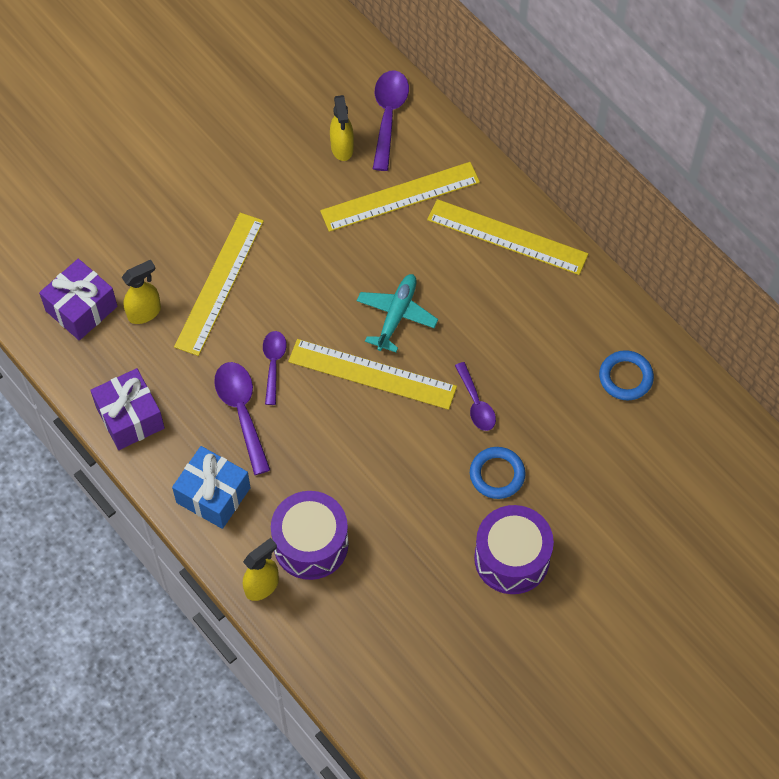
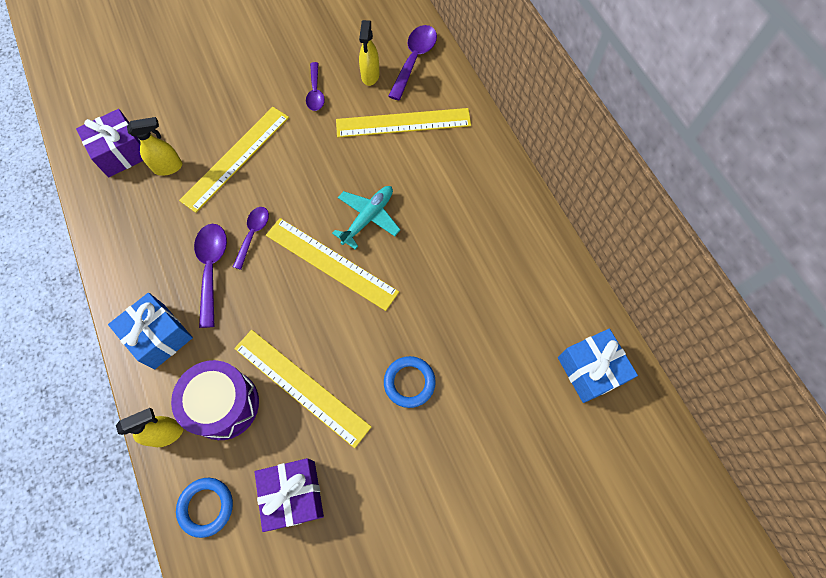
camera: 15 degrees right, 5 degrees up
(130, 417) = (120, 250): purple gift -> purple gift (294, 494)
(476, 403) = (411, 311): purple spoon -> purple spoon (315, 92)
(507, 237) = (480, 174): yellow ruler -> yellow ruler (301, 386)
(512, 558) = (398, 469): purple drum -> none
(625, 377) = (549, 321): blue ring -> blue ring (206, 507)
(680, 416) = (590, 370): none -> blue gift

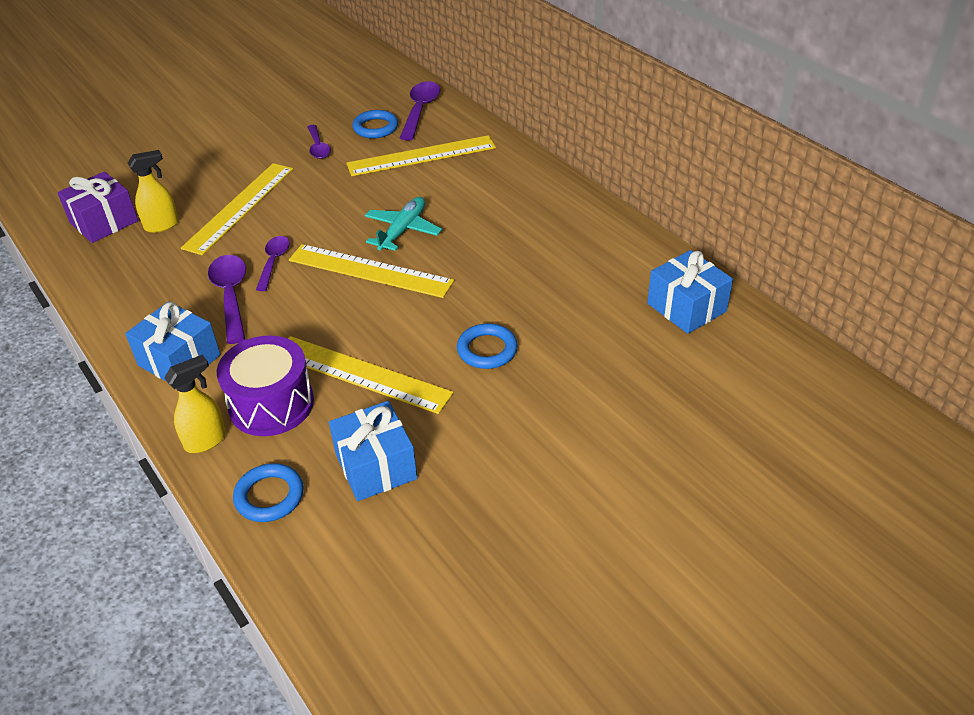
camera: 10 degrees left, 25 degrees down
(294, 494) = (376, 466): purple gift -> blue gift
(370, 76) = (375, 128): yellow spray bottle -> blue ring

